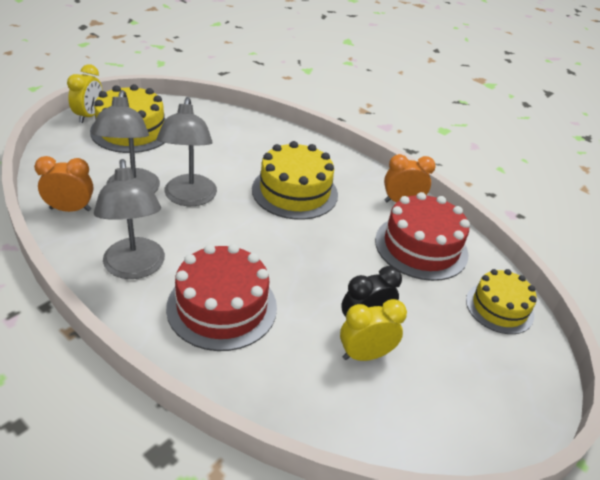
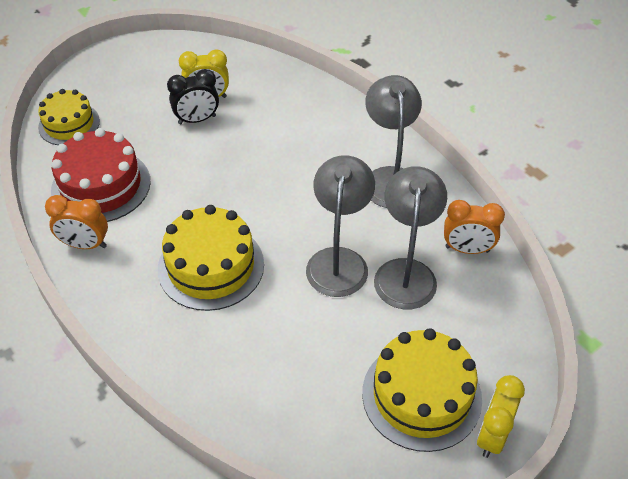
camera: 165 degrees left, 10 degrees up
(222, 307) = (313, 139): red cake -> none

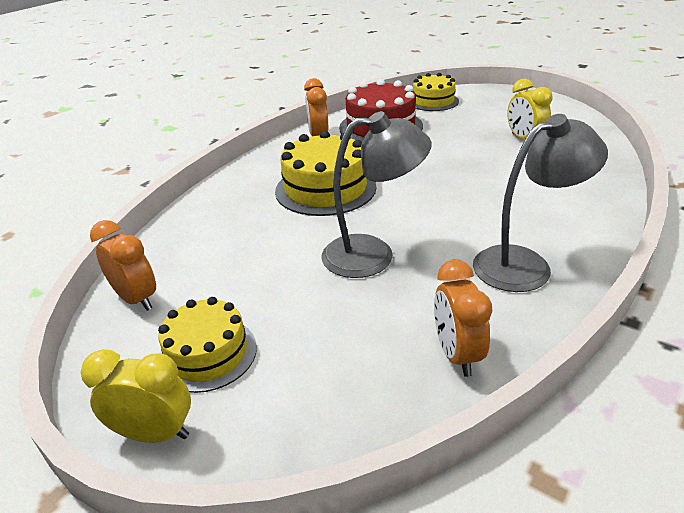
camera: 75 degrees right, 15 degrees down
(197, 120) = (491, 142): black clock -> none
(330, 447) = (136, 299): none -> orange clock
(406, 272) = (384, 306): grey lamp -> none
(421, 395) = (207, 354): yellow cake -> yellow cake, size x0.66

